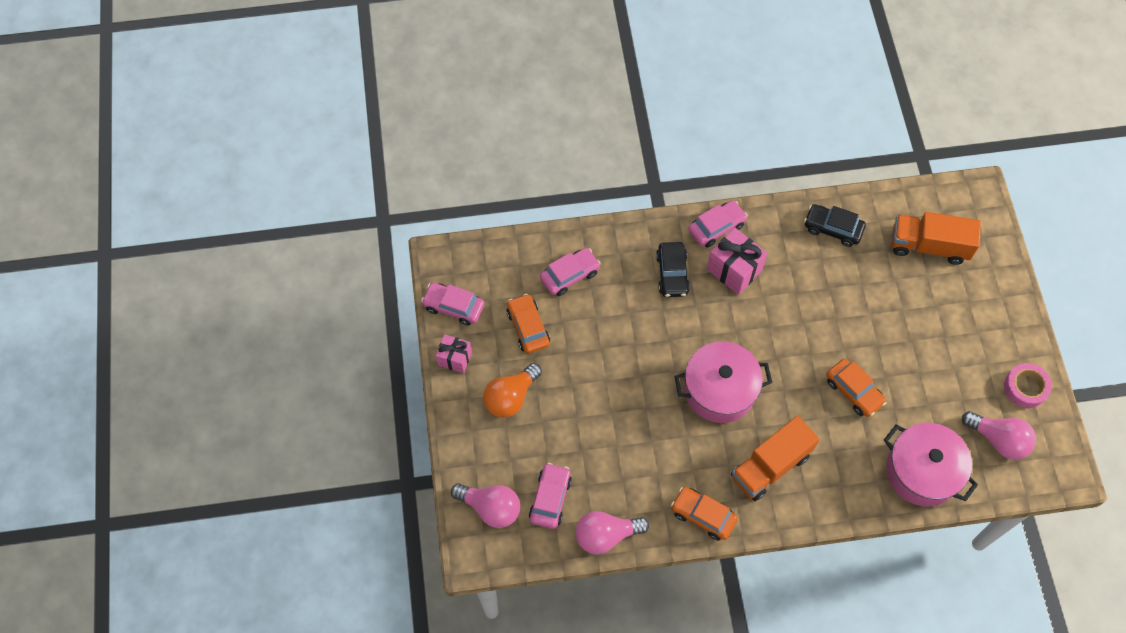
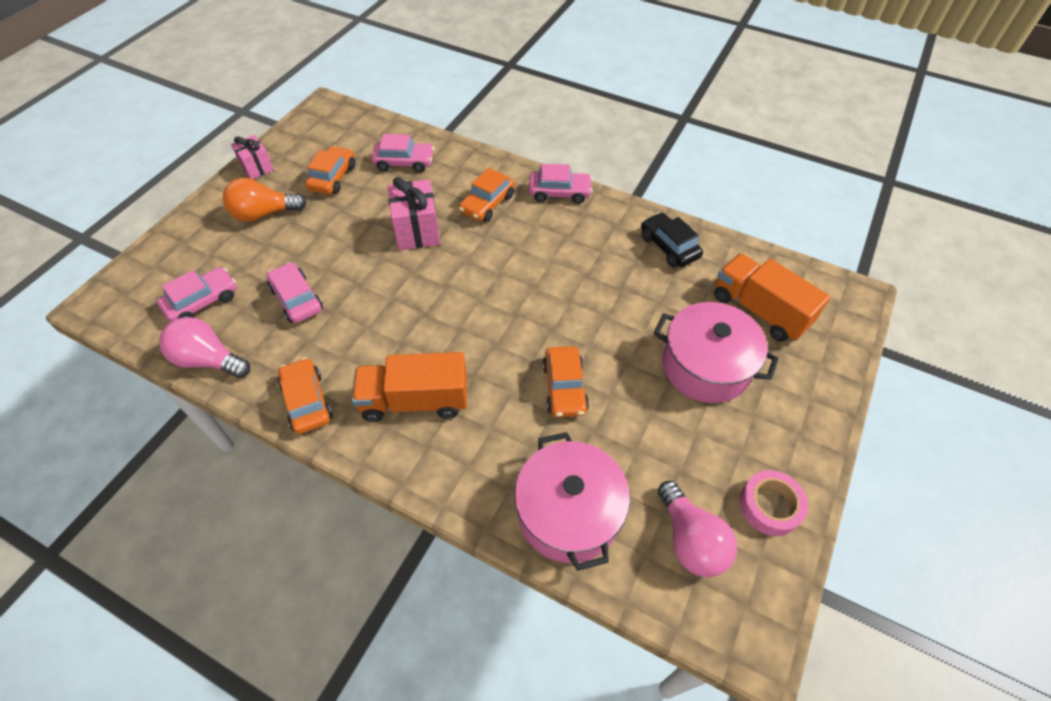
camera: 35 degrees right, 10 degrees down
(453, 307) = (297, 137): pink car -> pink car (297, 299)
(490, 508) = (152, 279): pink light bulb -> none
(672, 274) = (487, 204): black car -> orange car
(719, 390) = (435, 309): pink pot -> pink pot (705, 366)
(734, 270) = (544, 229): pink gift -> pink gift (417, 231)

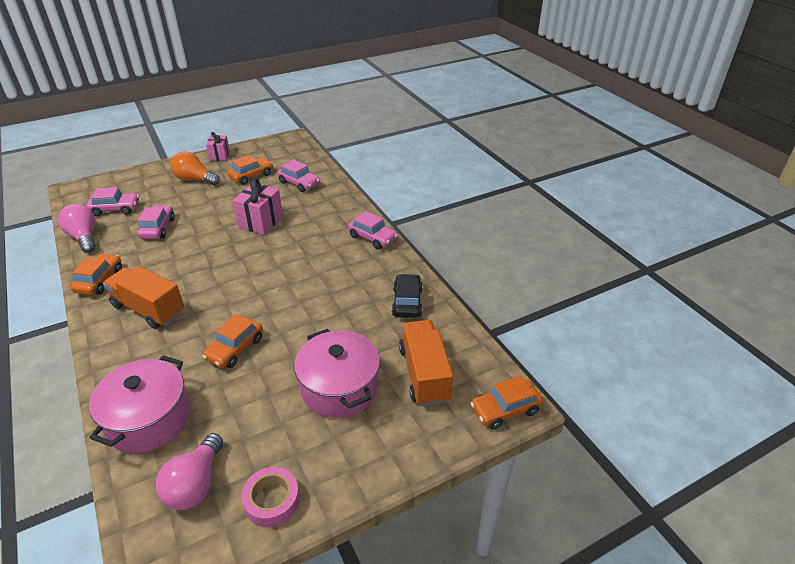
camera: 35 degrees right, 15 degrees down
(487, 204) = (319, 225): orange car -> orange car (505, 409)

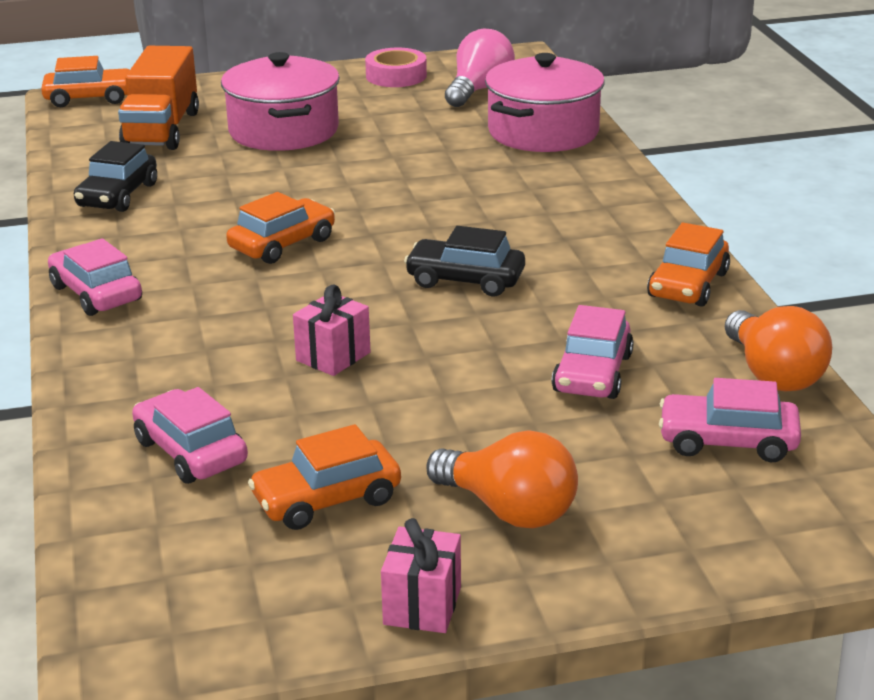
camera: 165 degrees left, 10 degrees down
(84, 237) = (773, 374): pink light bulb -> orange light bulb
(148, 309) = (573, 233): orange truck -> none
(208, 268) = (465, 280): none -> black car
(235, 349) = (422, 176): orange car -> orange car (282, 244)
(261, 222) = (333, 356): pink gift -> pink gift, size x0.64

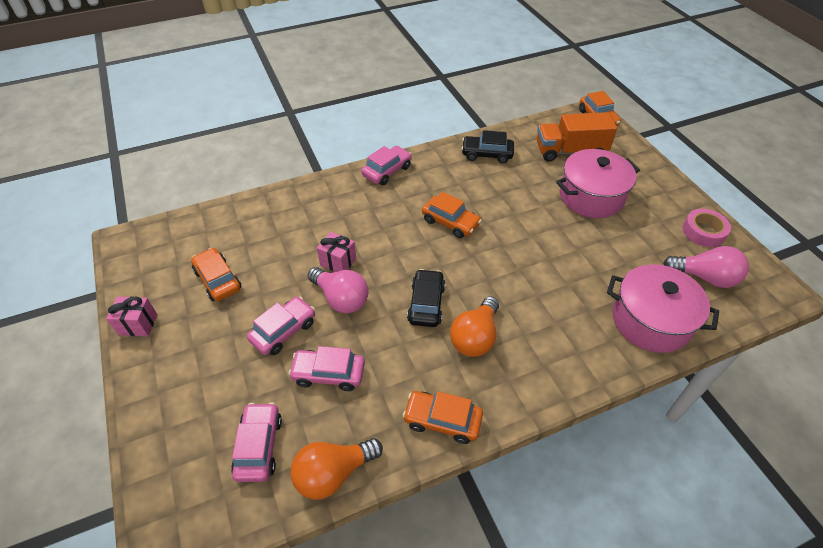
camera: 80 degrees right, 20 degrees up
(191, 452) = (256, 229): pink car -> pink car (283, 331)
(428, 357) = (341, 299): none -> pink light bulb
(508, 510) = (203, 348): orange light bulb -> orange light bulb (475, 337)

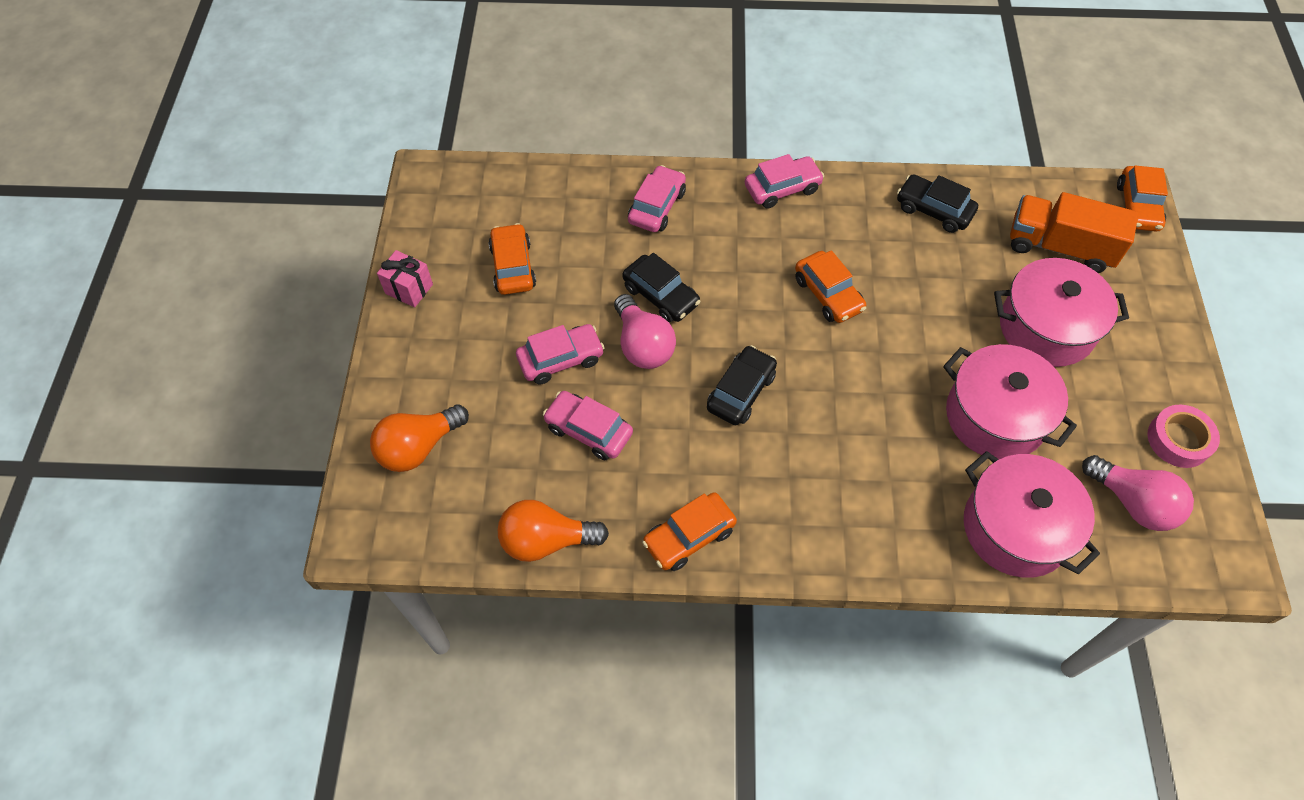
camera: 25 degrees right, 10 degrees up
(259, 446) = (483, 479): pink car -> pink car (657, 207)
(338, 262) = (661, 296): pink gift -> black car
(442, 420) = (689, 536): orange car -> orange car turned 75 degrees counterclockwise
(475, 337) = (778, 457): orange light bulb -> orange light bulb (418, 447)
(595, 257) = (995, 416): none -> pink pot

